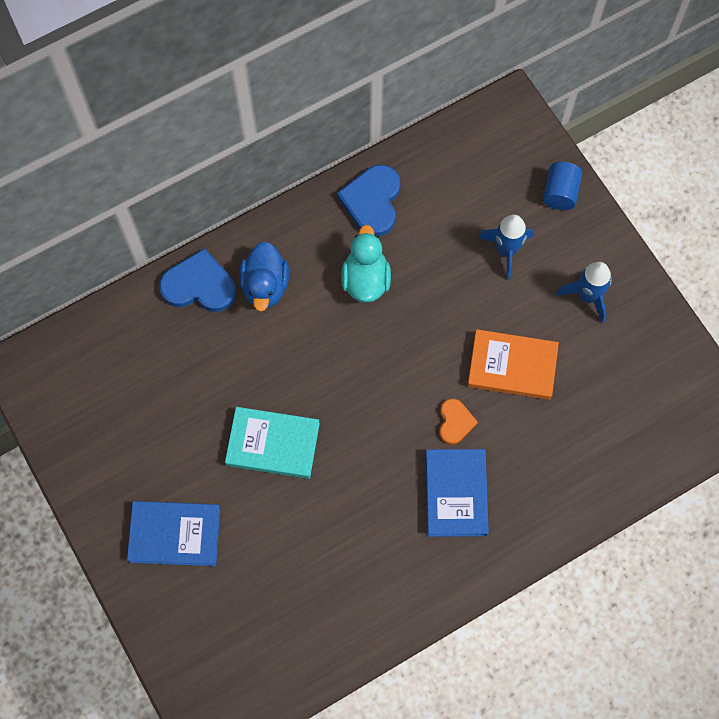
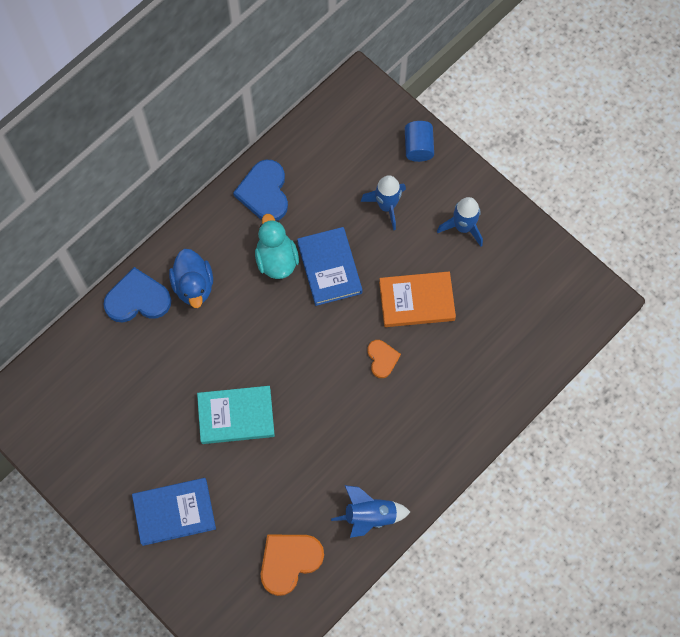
camera: 15 degrees left, 0 degrees up
(288, 625) = (289, 561): none -> orange heart
(394, 598) = (370, 516): none -> blue rocket
(456, 494) = (398, 417): blue book -> blue book (329, 268)

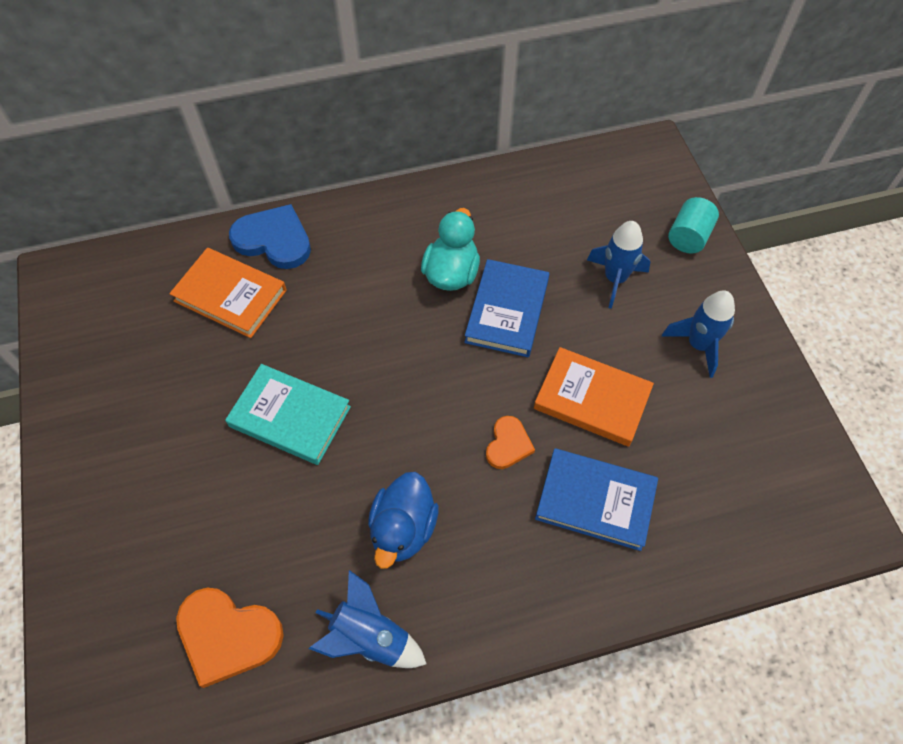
camera: 30 degrees right, 10 degrees down
(137, 356) = (230, 295): none -> orange book
(174, 512) = (140, 489): blue book -> blue book (595, 501)
(193, 286) = (342, 255): blue duck -> blue duck (403, 529)
(264, 192) = (482, 202): blue heart -> none
(289, 561) = (228, 635): orange heart -> orange heart turned 150 degrees counterclockwise
(418, 147) = (688, 237): blue cylinder -> turquoise cylinder

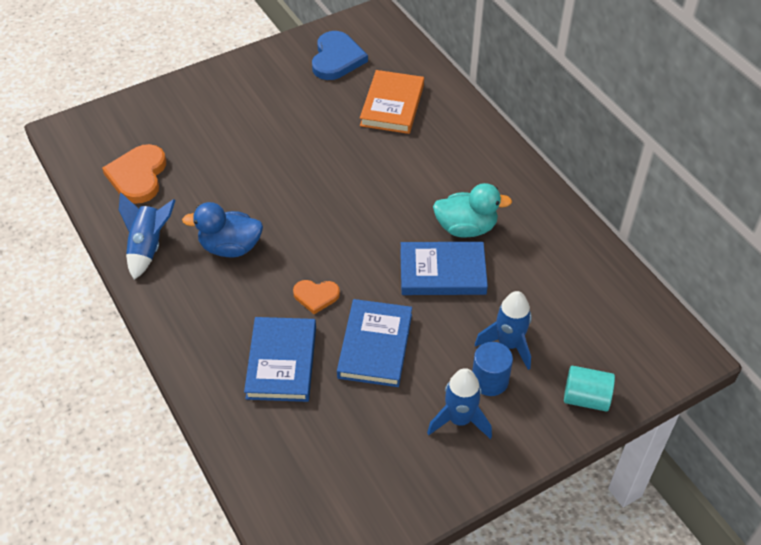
camera: 75 degrees right, 10 degrees down
(274, 240) = (453, 114): blue heart -> blue heart (336, 59)
(290, 416) = (302, 164): turquoise book -> none
(592, 399) = (375, 346): orange book -> blue book
(655, 307) = (489, 380): none -> blue cylinder

